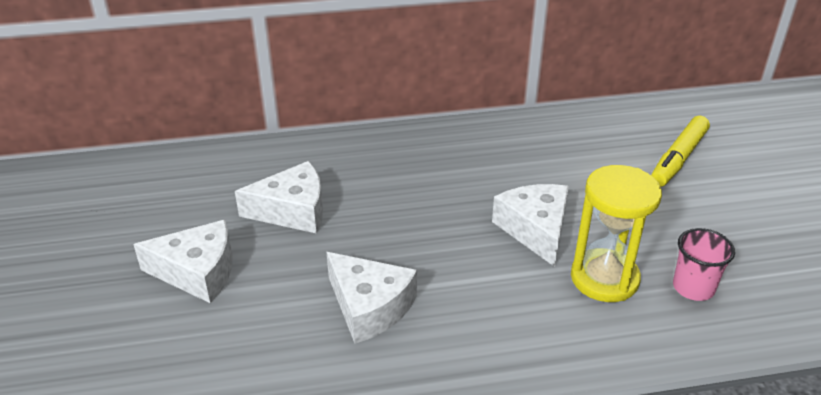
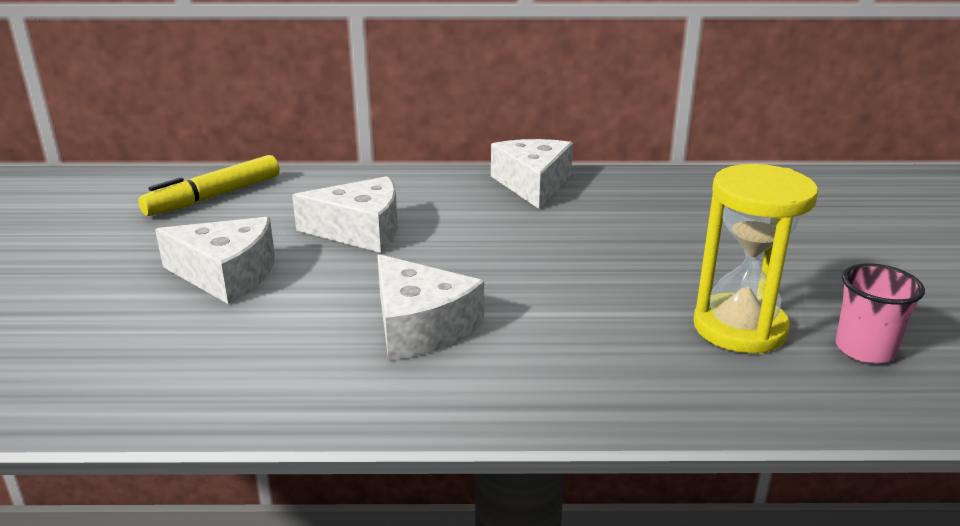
camera: 10 degrees right, 10 degrees down
(535, 230) = (656, 272): white cheese -> white cheese (533, 184)
(678, 158) = (861, 222): yellow marker -> yellow marker (215, 196)

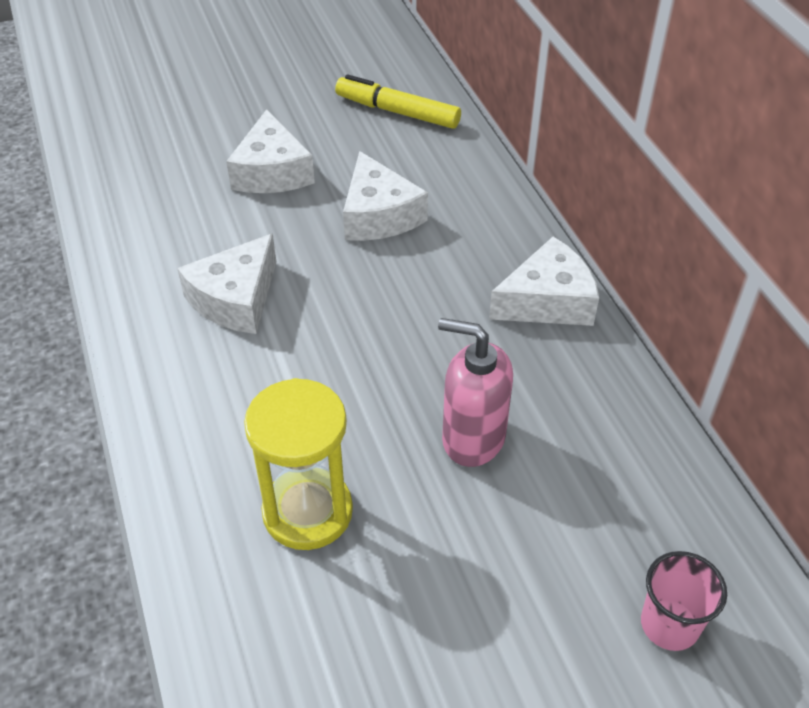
camera: 70 degrees right, 20 degrees up
(673, 239) = (472, 438): none -> pink soap dispenser
(865, 349) = (303, 617): pink cup -> pink cup (669, 624)

